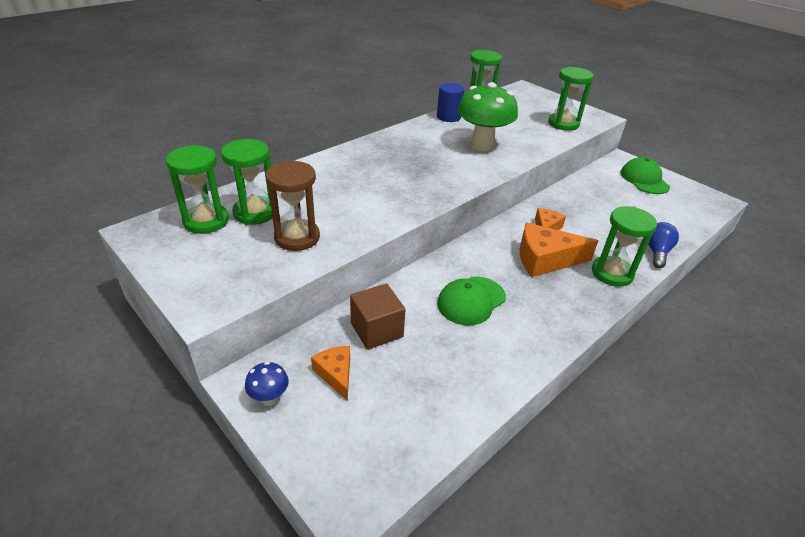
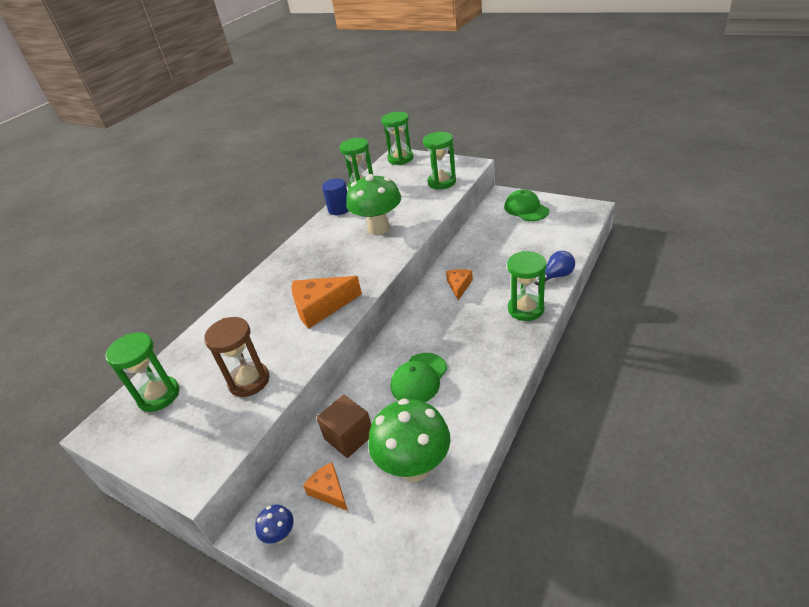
camera: 10 degrees left, 0 degrees up
(255, 213) = (201, 370): green hourglass -> green hourglass (400, 159)
(434, 385) = (414, 467): none -> green mushroom
(545, 259) = (468, 316): orange cheese -> orange cheese (321, 307)
(657, 252) = (555, 276): blue light bulb -> blue light bulb turned 60 degrees clockwise

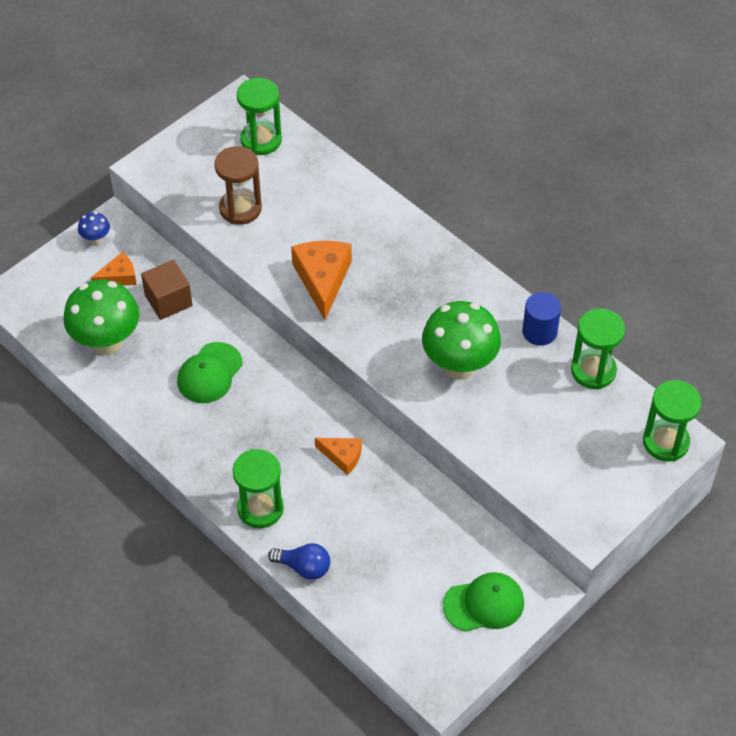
camera: 100 degrees right, 15 degrees up
(419, 378) = (209, 373): green cap -> green cap turned 105 degrees counterclockwise
(442, 182) = (549, 473): green hourglass -> none
(555, 276) = (304, 567): blue light bulb -> blue light bulb turned 60 degrees counterclockwise

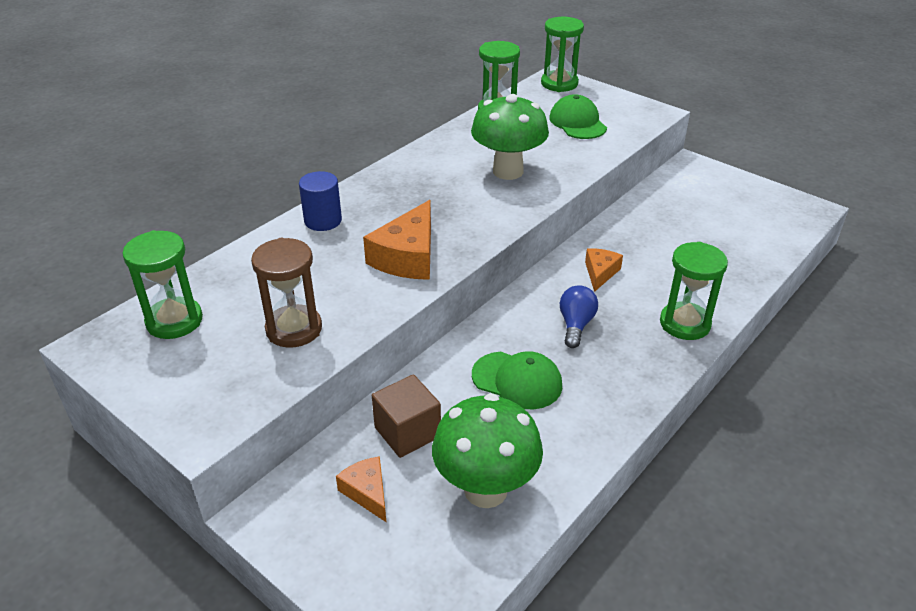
camera: 95 degrees left, 15 degrees down
(96, 239) = (293, 531): blue mushroom -> none
(304, 567) = (738, 289): blue light bulb -> blue light bulb (575, 325)
(323, 279) = (407, 257): orange cheese -> orange cheese turned 60 degrees counterclockwise
(484, 604) = (719, 190): green cap -> green cap (577, 122)
(539, 331) = (459, 134): blue cylinder -> blue cylinder (323, 220)

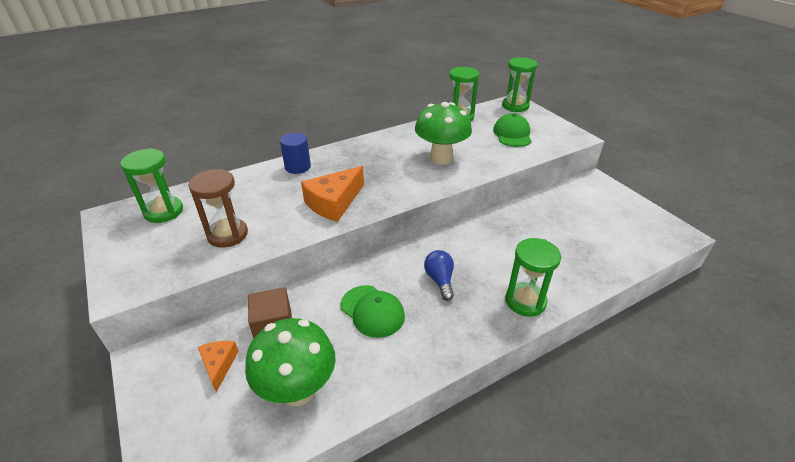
camera: 20 degrees right, 0 degrees up
(575, 325) = (440, 280): blue light bulb -> blue light bulb turned 45 degrees counterclockwise
(600, 273) = (481, 246): orange cheese -> none

